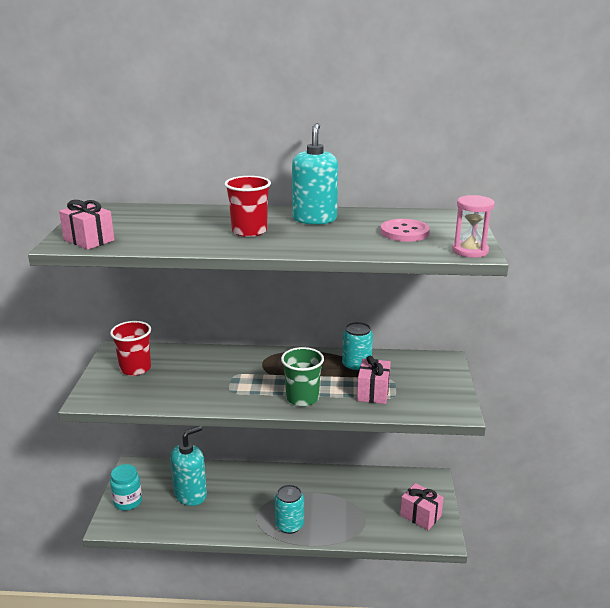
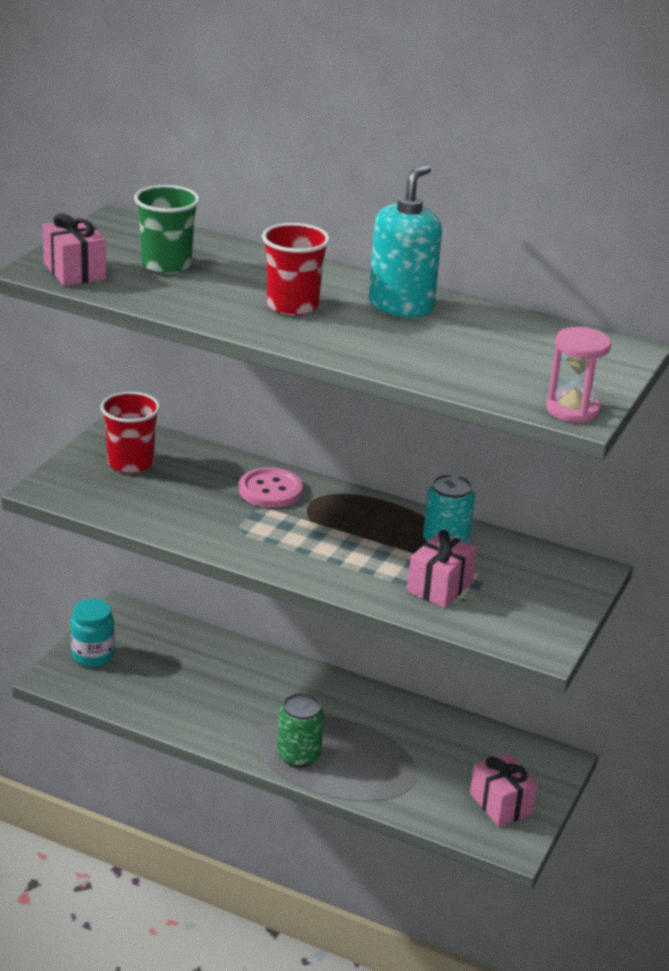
camera: 20 degrees right, 5 degrees up
(190, 495) = (183, 672): turquoise soap dispenser -> none
(289, 525) = (299, 755): turquoise can -> green can
(302, 398) = (332, 567): green cup -> green cup (166, 265)
(404, 232) = (510, 358): pink button -> pink button (270, 490)

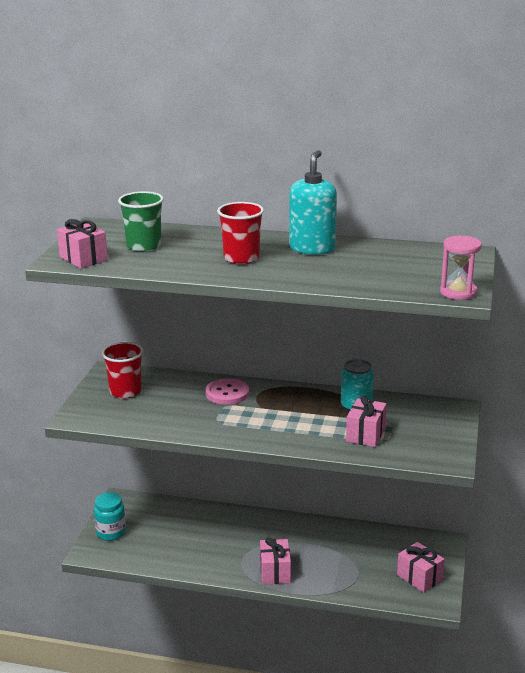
camera: 10 degrees left, 5 degrees down
(299, 755) = (275, 572): green can -> pink gift

